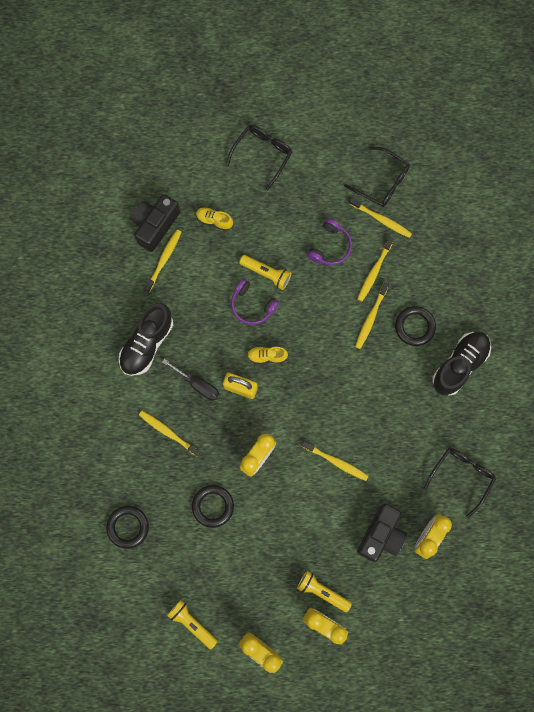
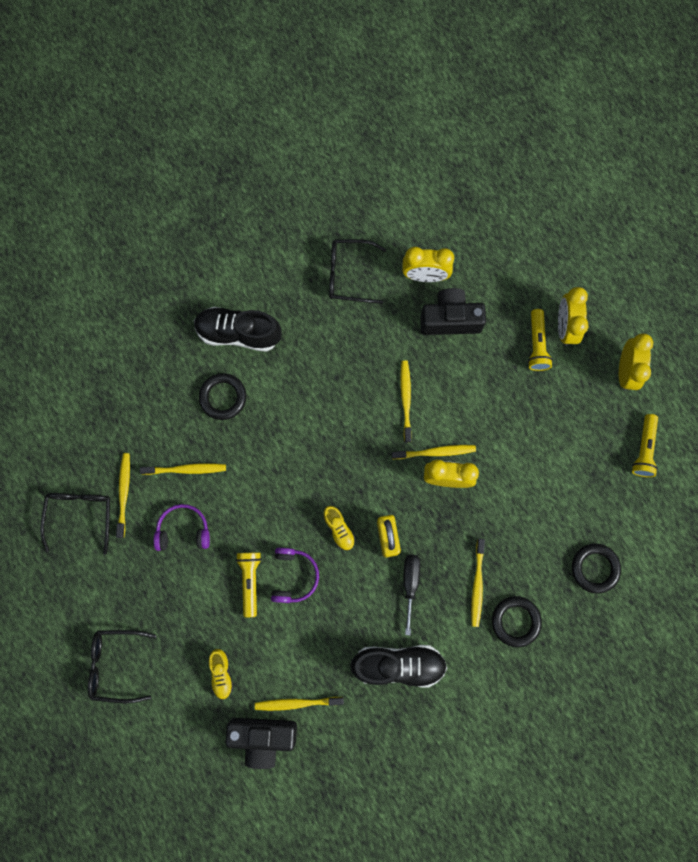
camera: 120 degrees left, 0 degrees up
(213, 506) = (522, 495): black ring -> black ring (515, 621)
(371, 318) = (238, 446): yellow toothbrush -> yellow toothbrush (435, 452)

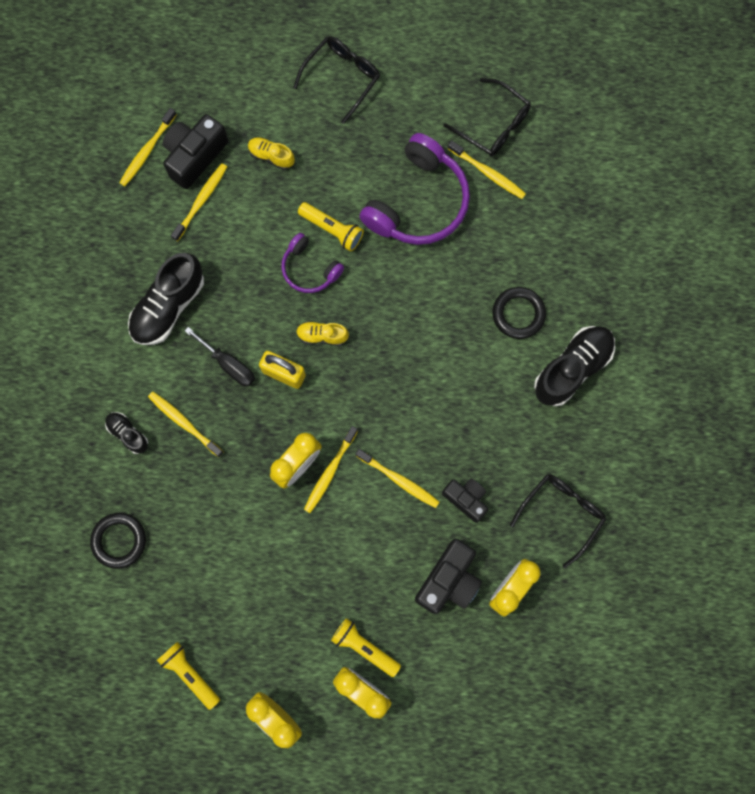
camera: 125 degrees right, 0 degrees up
(183, 530) = (418, 202): purple headphones -> purple headphones, size x1.82
(186, 469) = (472, 239): yellow toothbrush -> yellow toothbrush (147, 151)
(385, 344) = (466, 499): none -> black camera
(515, 621) = (128, 434): black ring -> black shoe

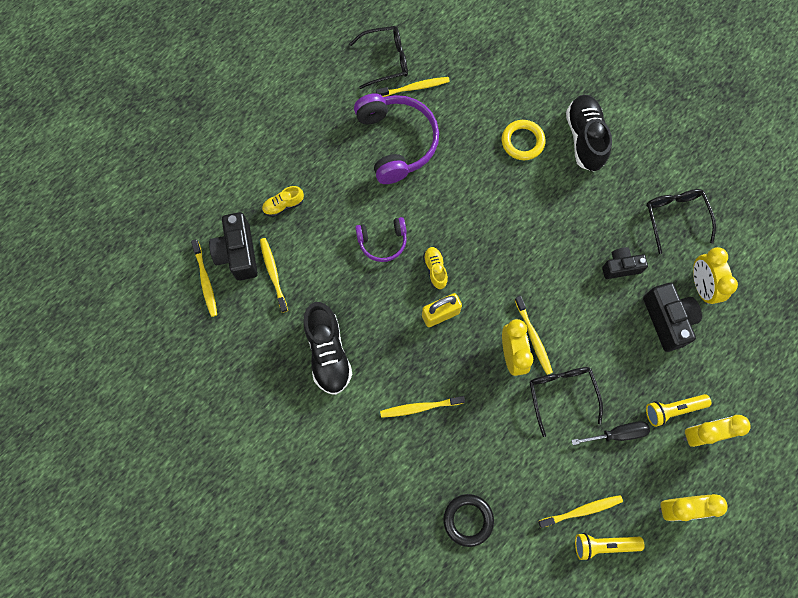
camera: 50 degrees left, 5 degrees down
(128, 434) = (395, 452): black shoe -> none
(228, 364) = (403, 345): black screwdriver -> black screwdriver (617, 434)
(322, 335) = (435, 270): yellow shoe -> yellow shoe turned 120 degrees clockwise
(332, 229) = (368, 207): yellow flashlight -> none
(342, 77) = (271, 122): black glasses -> black glasses (561, 394)
(399, 480) = (574, 298): yellow toothbrush -> yellow toothbrush (582, 510)
(518, 314) = (522, 142): black ring -> yellow ring

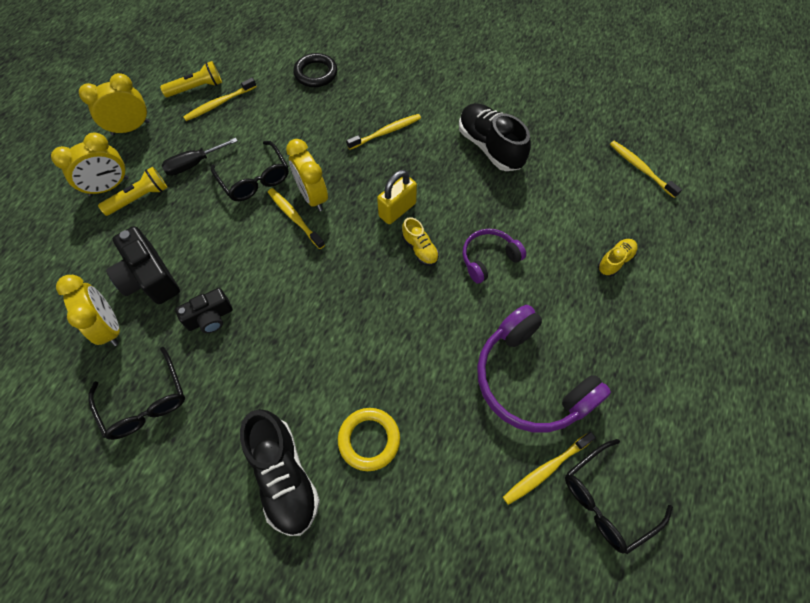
camera: 160 degrees right, 10 degrees down
(238, 253) = (628, 201): black camera -> none
(273, 273) = (581, 194): yellow toothbrush -> none

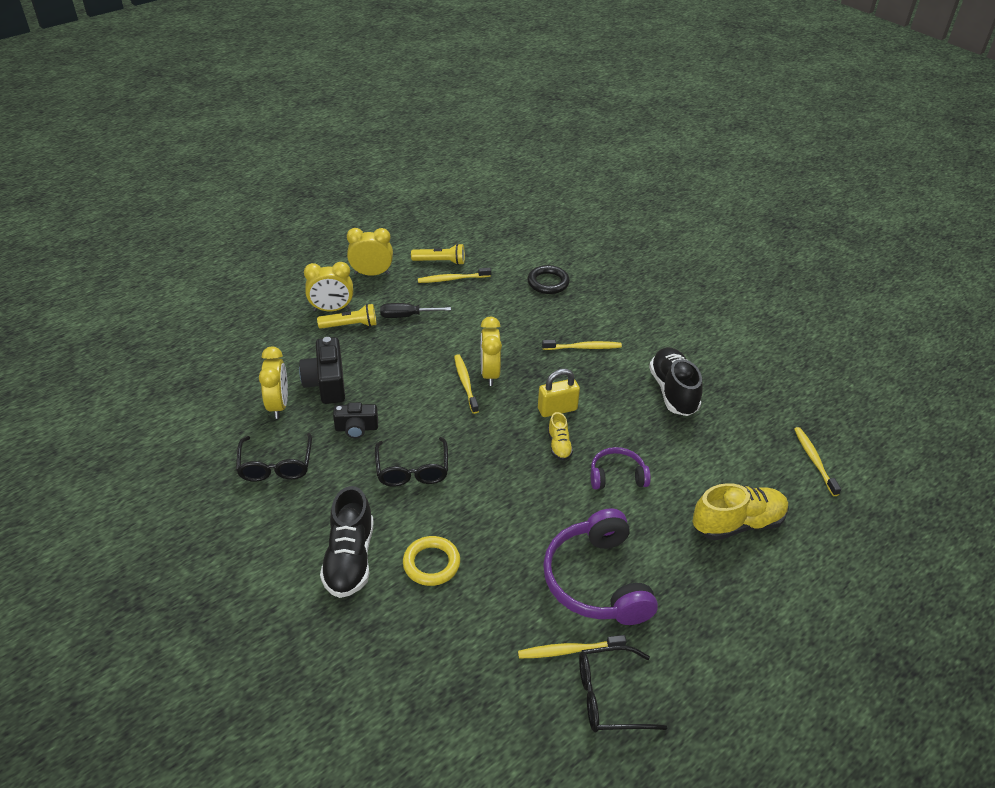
camera: 25 degrees right, 20 degrees down
(254, 179) = (449, 344): black glasses -> black glasses (412, 470)
(615, 261) = (738, 523): yellow shoe -> yellow shoe, size x1.92

